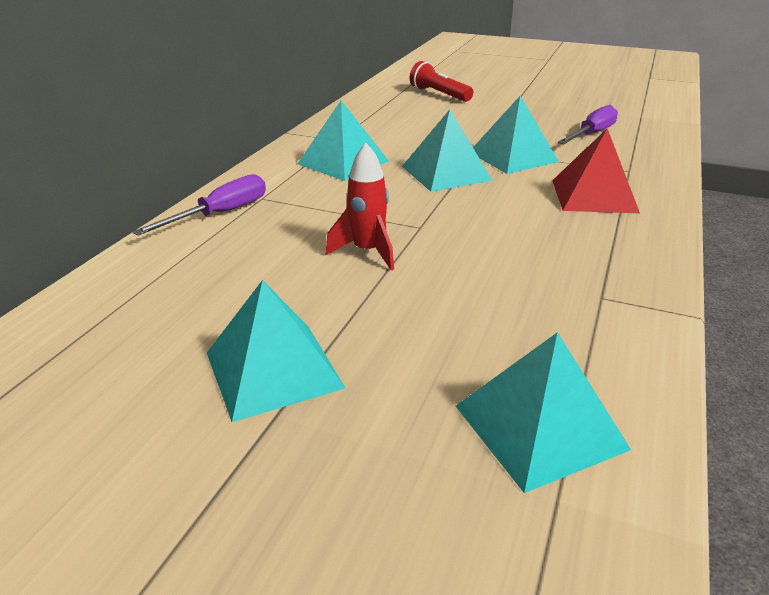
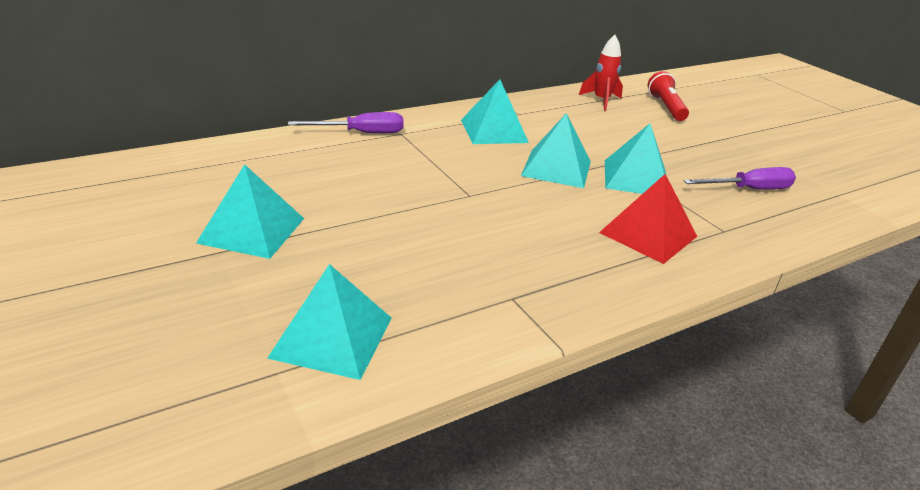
camera: 35 degrees right, 0 degrees up
(367, 252) = (408, 194): red rocket -> red rocket (601, 101)

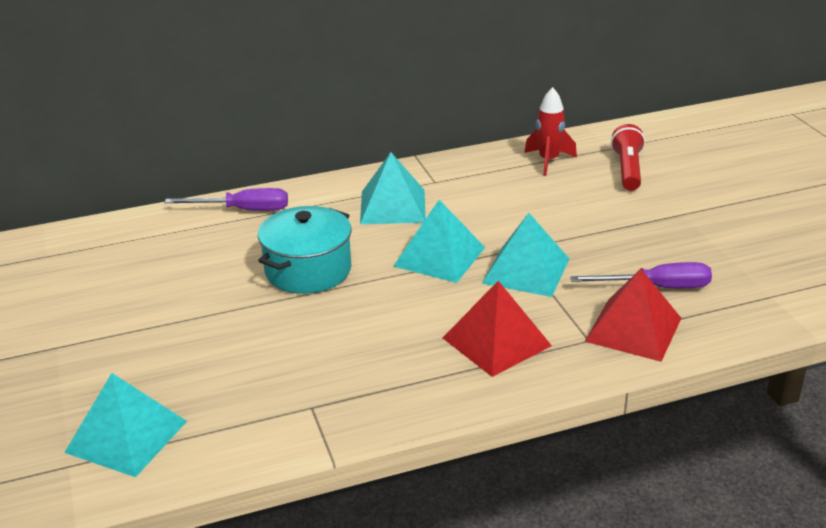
camera: 15 degrees right, 0 degrees up
(252, 230) = (93, 325): turquoise pyramid -> none
(446, 180) = (308, 270): none -> turquoise pot
(754, 221) = (633, 329): none -> red pyramid

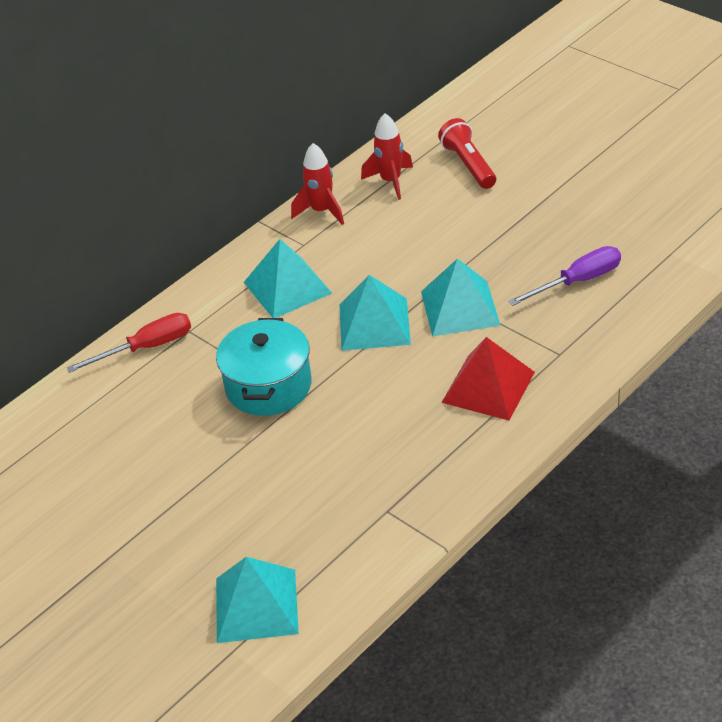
camera: 25 degrees left, 10 degrees up
(243, 210) = (146, 348): purple screwdriver -> red screwdriver
(471, 164) = (321, 211): none -> red rocket
(633, 329) = (587, 329): red pyramid -> none

